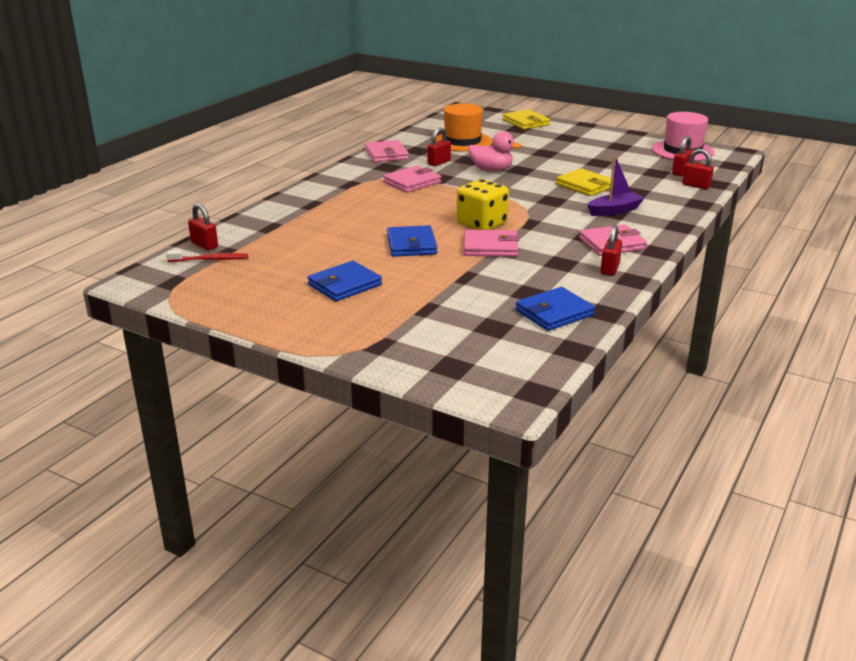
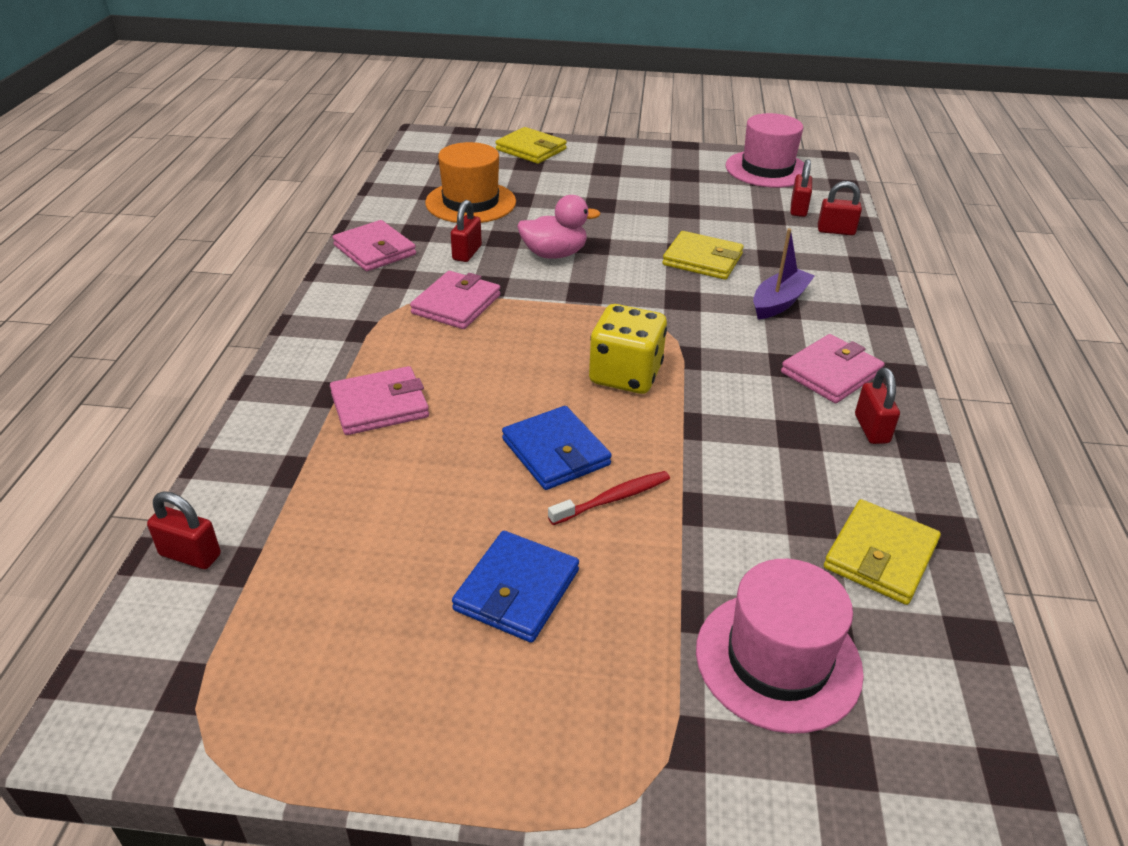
camera: 25 degrees left, 10 degrees up
(210, 259) = (226, 594): red toothbrush -> red toothbrush (613, 499)
(454, 332) = (778, 660): none -> pink hat
(490, 247) = (676, 425): pink wallet -> pink wallet (380, 405)
(554, 313) = (880, 556): blue wallet -> yellow wallet

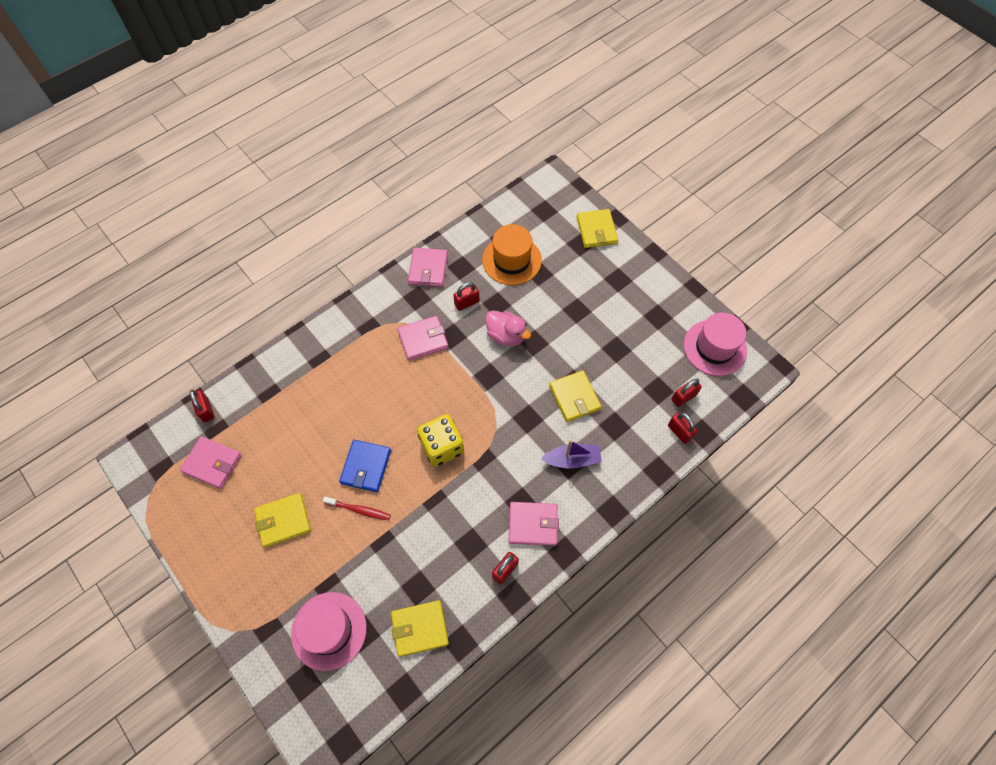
camera: 45 degrees right, 25 degrees up
(380, 405) = (331, 382): pink wallet -> pink wallet (212, 463)
(517, 590) = (283, 521): blue wallet -> yellow wallet

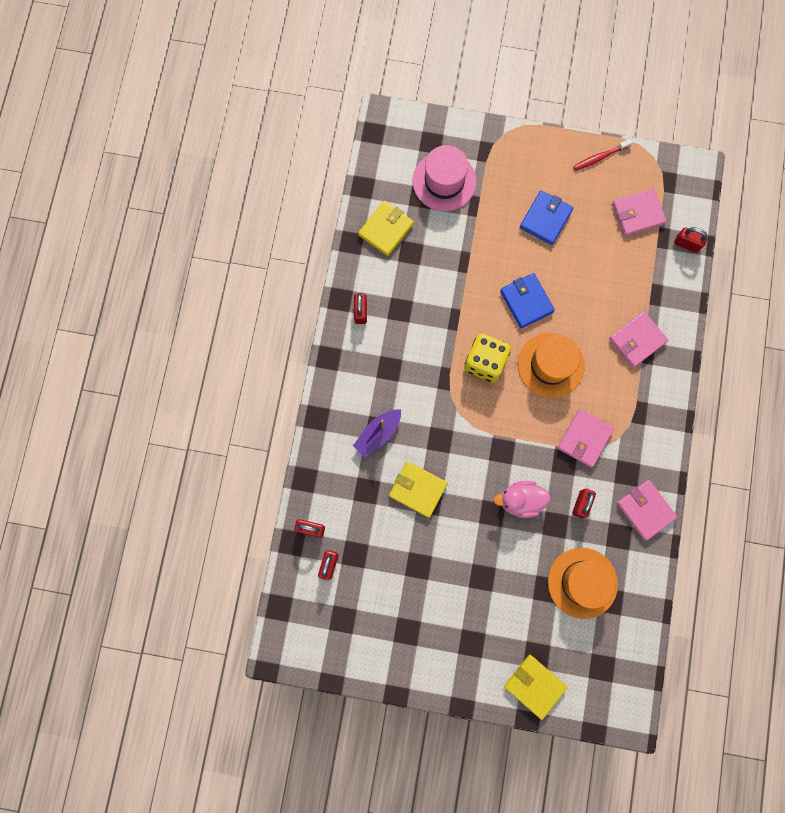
camera: 140 degrees right, 15 degrees up
(283, 521) = (545, 219): yellow wallet -> blue wallet
(359, 510) = (500, 268): red toothbrush -> red toothbrush (600, 157)
(396, 406) = (550, 365): none -> orange hat
(533, 524) = (367, 360): pink wallet -> pink wallet (637, 340)
(715, 348) = (335, 639): pink hat -> none

